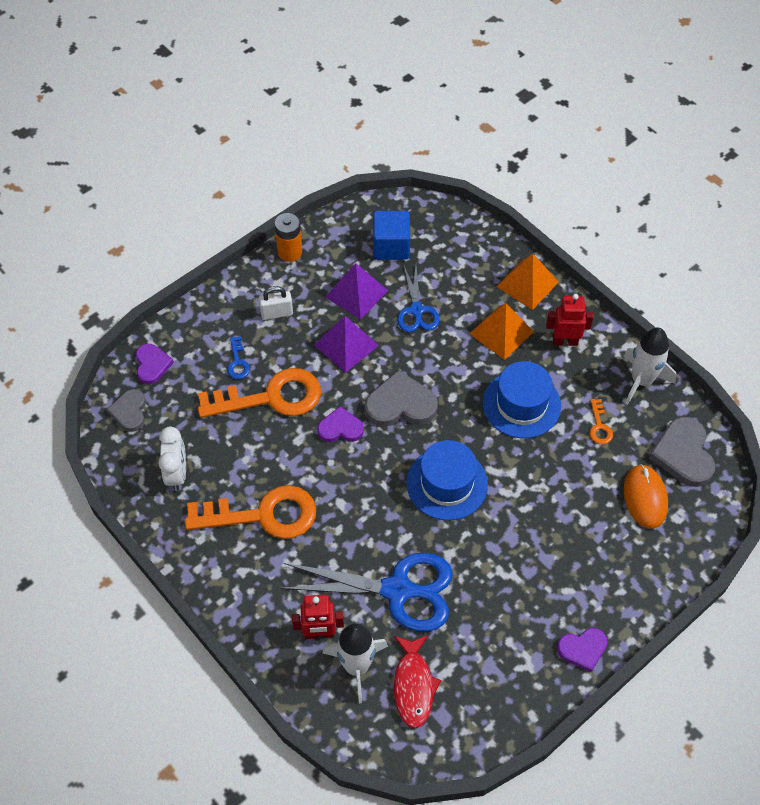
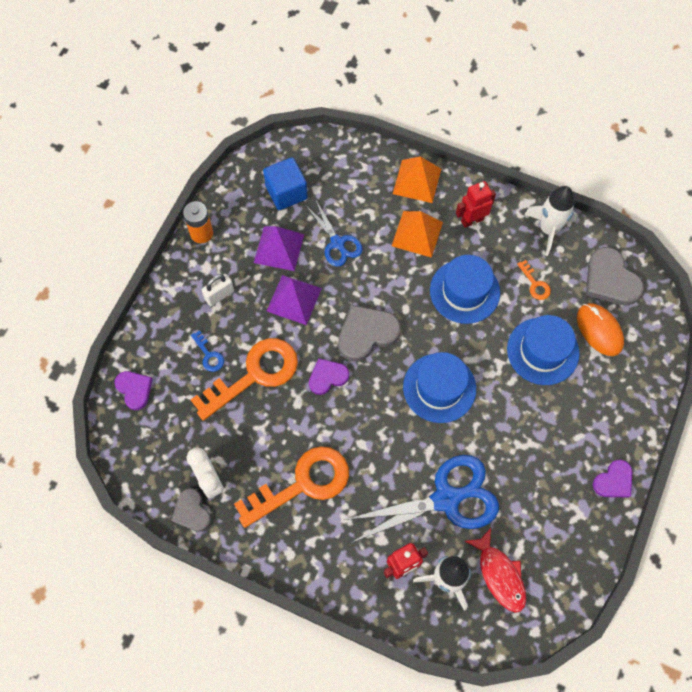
camera: 25 degrees left, 10 degrees up
(129, 412) = (137, 442): grey heart -> grey heart (192, 511)
(573, 493) = (542, 351): none -> blue hat

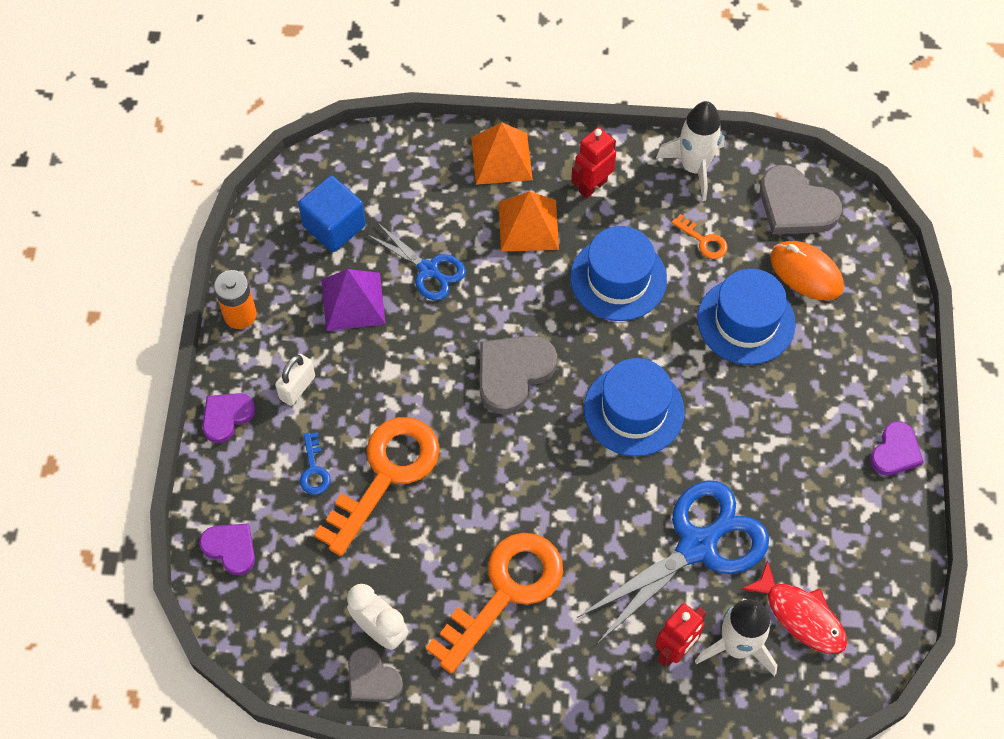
camera: 20 degrees left, 5 degrees down
(209, 355) = (314, 469): blue key -> blue key turned 45 degrees clockwise
(294, 299) = (400, 360): purple pyramid -> none
(327, 377) = (483, 445): purple heart -> purple heart (226, 417)

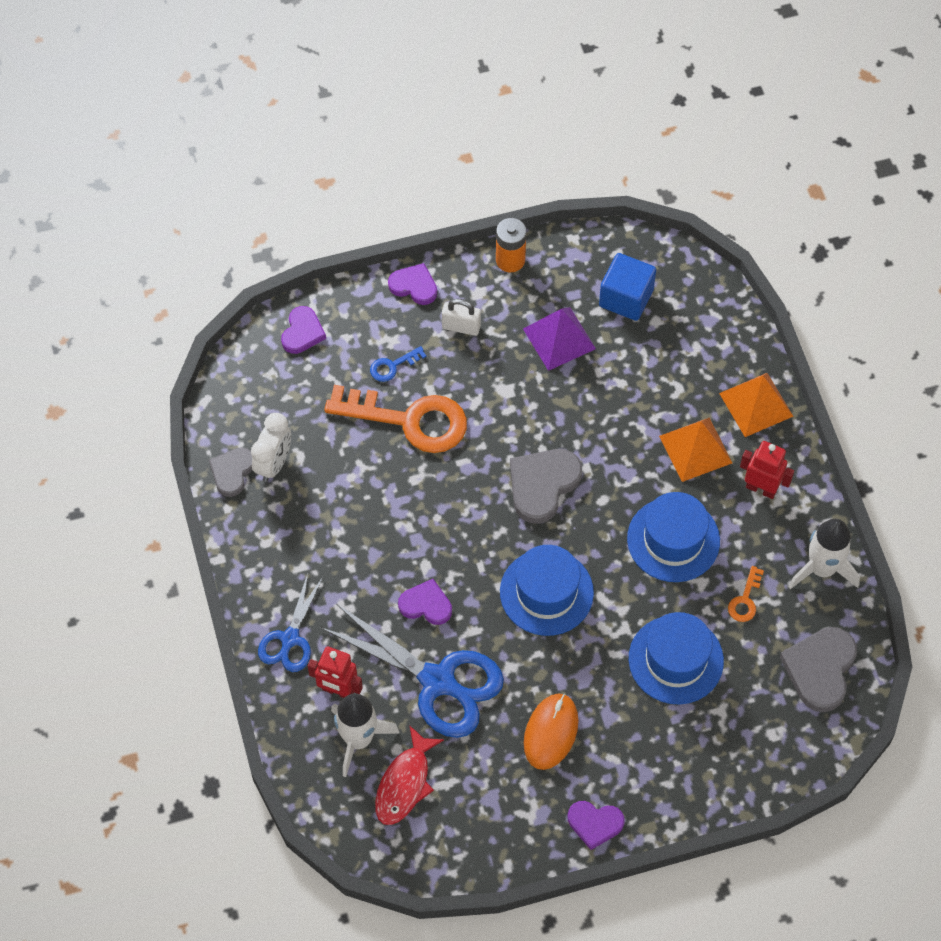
camera: 70 degrees right, 0 degrees up
(428, 270) = (615, 385): blue scissors -> blue scissors (290, 638)
(505, 592) = (340, 544): orange key -> none
(513, 373) = (542, 485): grey heart -> grey heart turned 75 degrees counterclockwise
(606, 529) = (426, 604): none -> purple heart
(806, 272) = (750, 698): orange mouse -> orange mouse (551, 732)

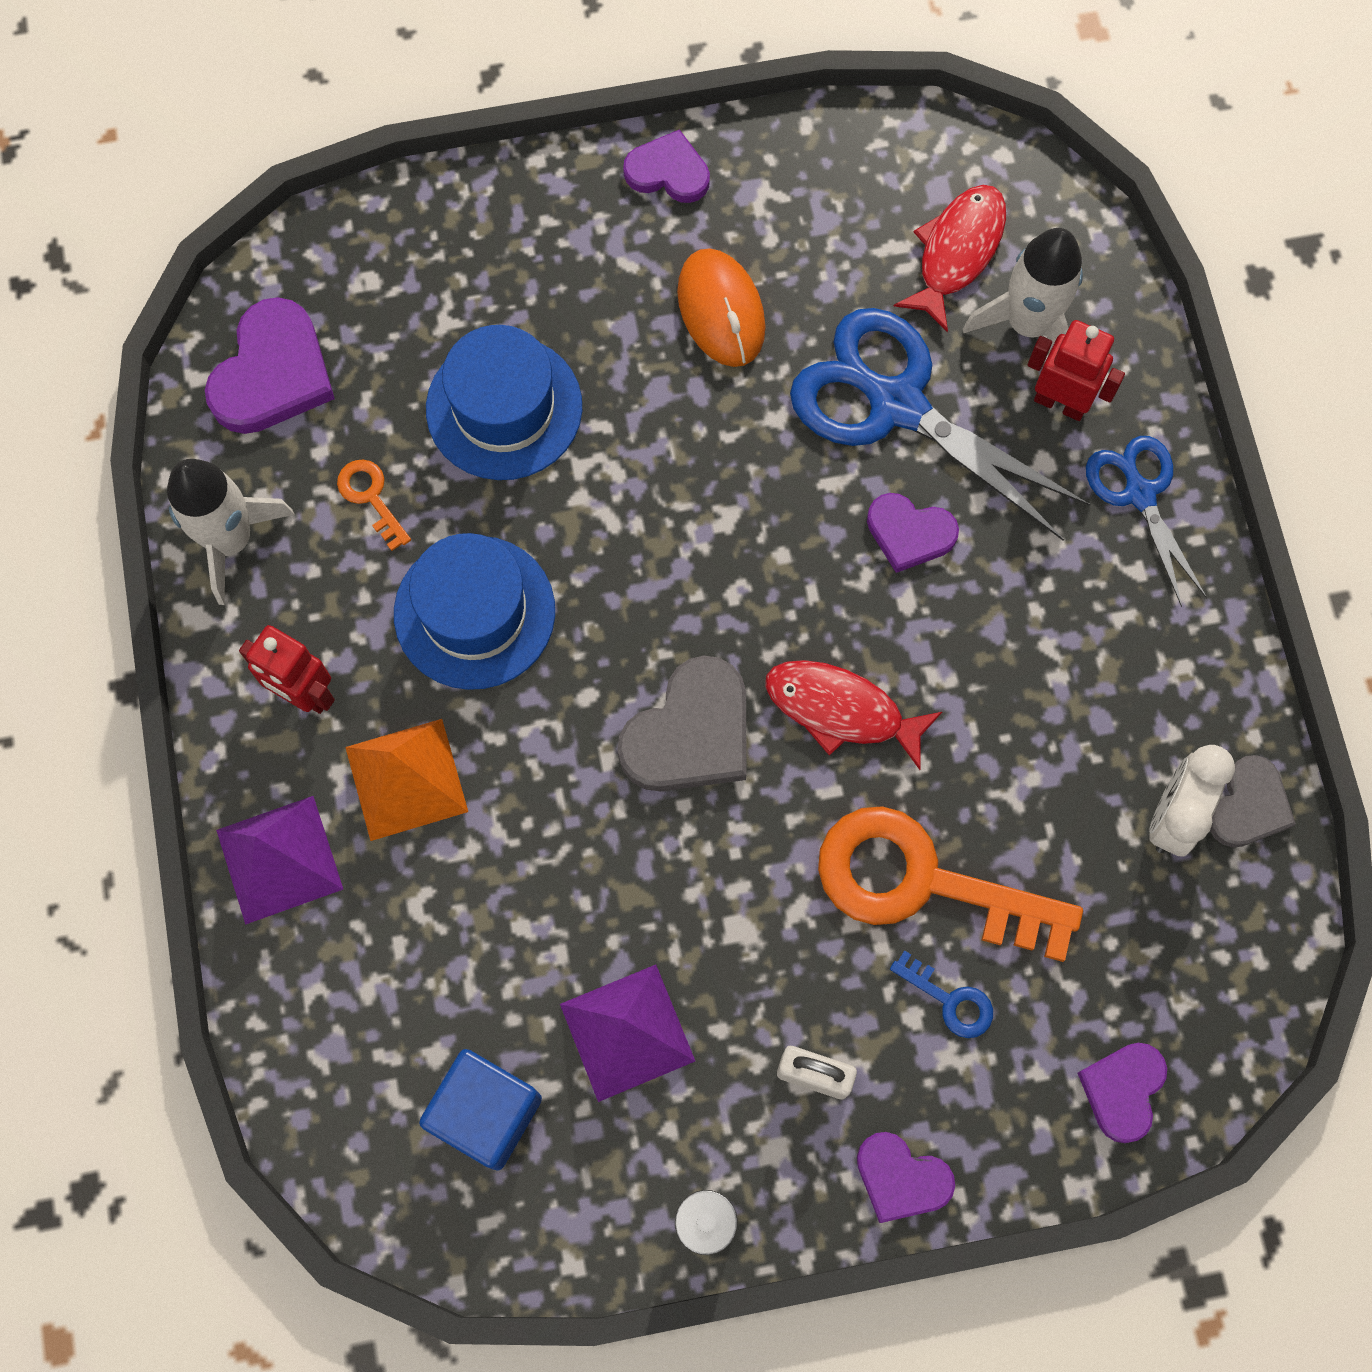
camera: 175 degrees left, 10 degrees up
(290, 638) = (1139, 494): blue scissors -> blue scissors turned 45 degrees counterclockwise
(393, 366) = (949, 1000): blue key -> blue key turned 60 degrees clockwise
(459, 503) = (841, 710): none -> red fish
(546, 592) = (704, 537): blue hat -> none
(551, 732) = (721, 310): orange mouse -> orange mouse turned 45 degrees counterclockwise
(745, 599) = (371, 498): orange key -> orange key turned 60 degrees counterclockwise
(756, 404) = (279, 859): orange pyramid -> purple pyramid
(820, 669) = (272, 373): grey heart -> purple heart

